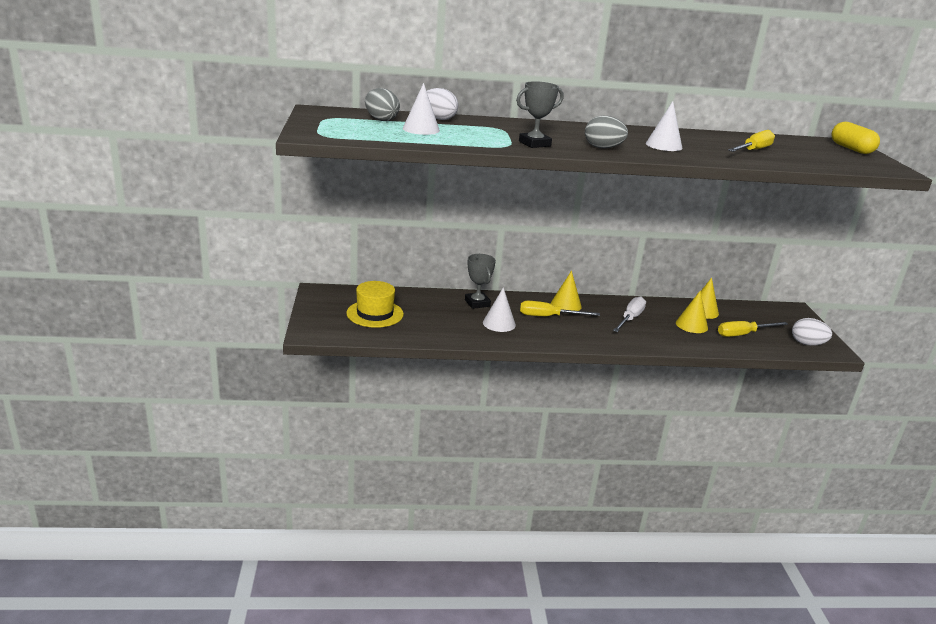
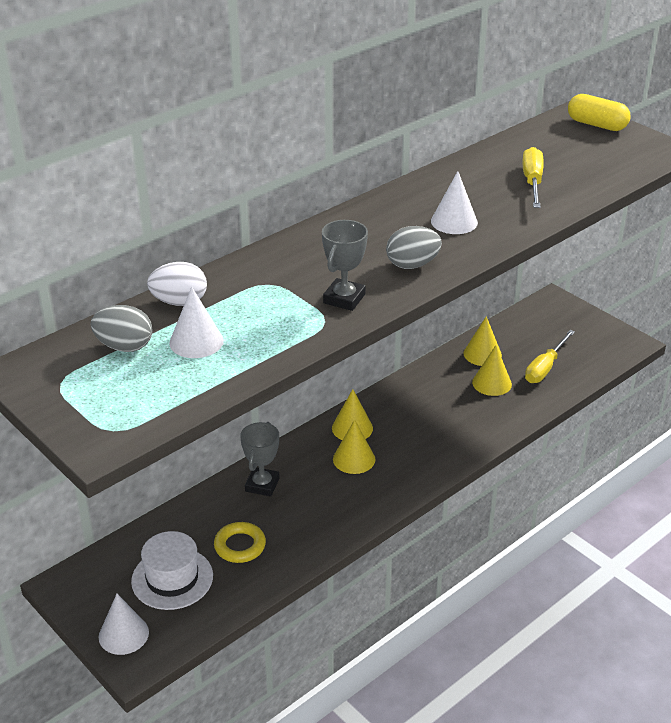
camera: 35 degrees left, 10 degrees up
(375, 314) = (172, 578): yellow hat -> white hat
(429, 319) = (240, 546): none -> yellow ring
(477, 303) = (262, 485): grey trophy -> grey trophy turned 75 degrees clockwise
(499, 323) = (317, 503): white cone -> white cone (123, 634)
(548, 317) = (354, 459): yellow screwdriver -> yellow cone
(630, 318) = (431, 410): white screwdriver -> none
(807, 344) = (605, 347): white egg -> none

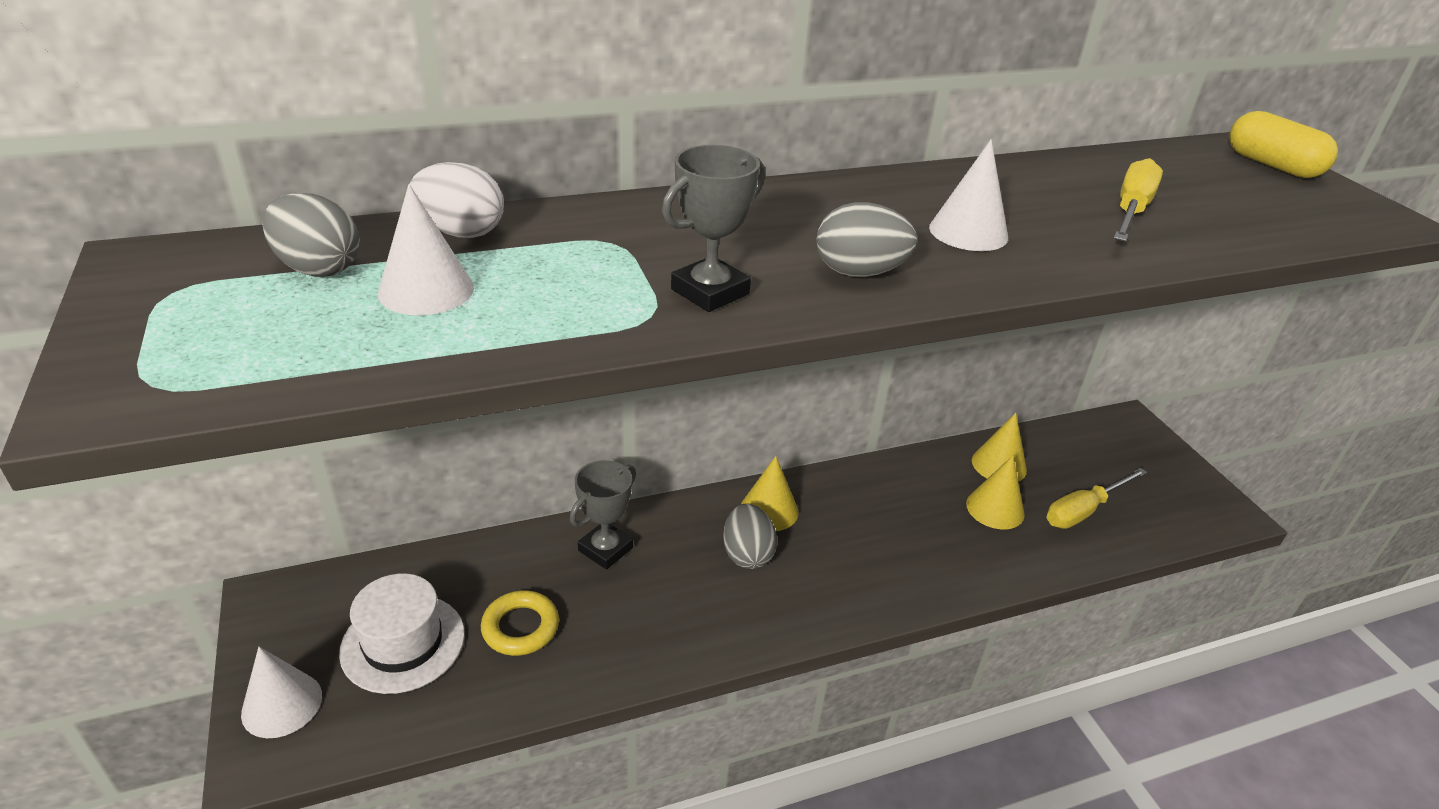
camera: 20 degrees right, 0 degrees up
(354, 459) = (747, 554): yellow cone -> grey egg

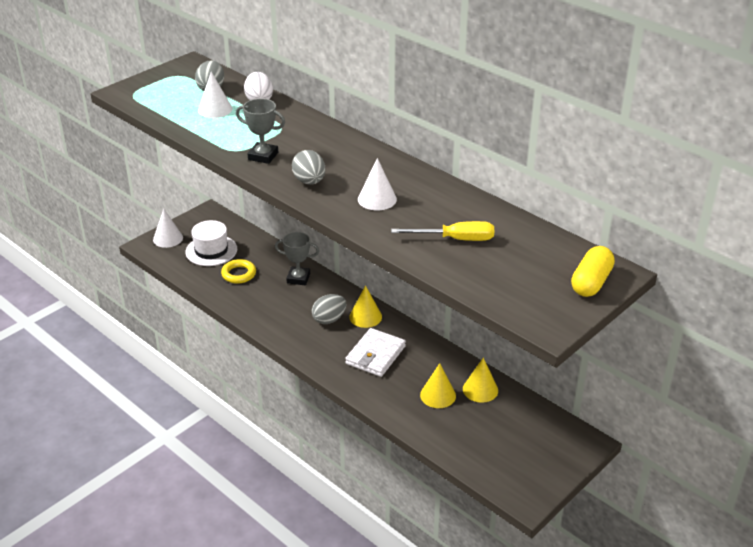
camera: 65 degrees right, 0 degrees up
(871, 536) = (375, 355): none -> white wallet
(1083, 510) = (468, 431): yellow screwdriver -> none

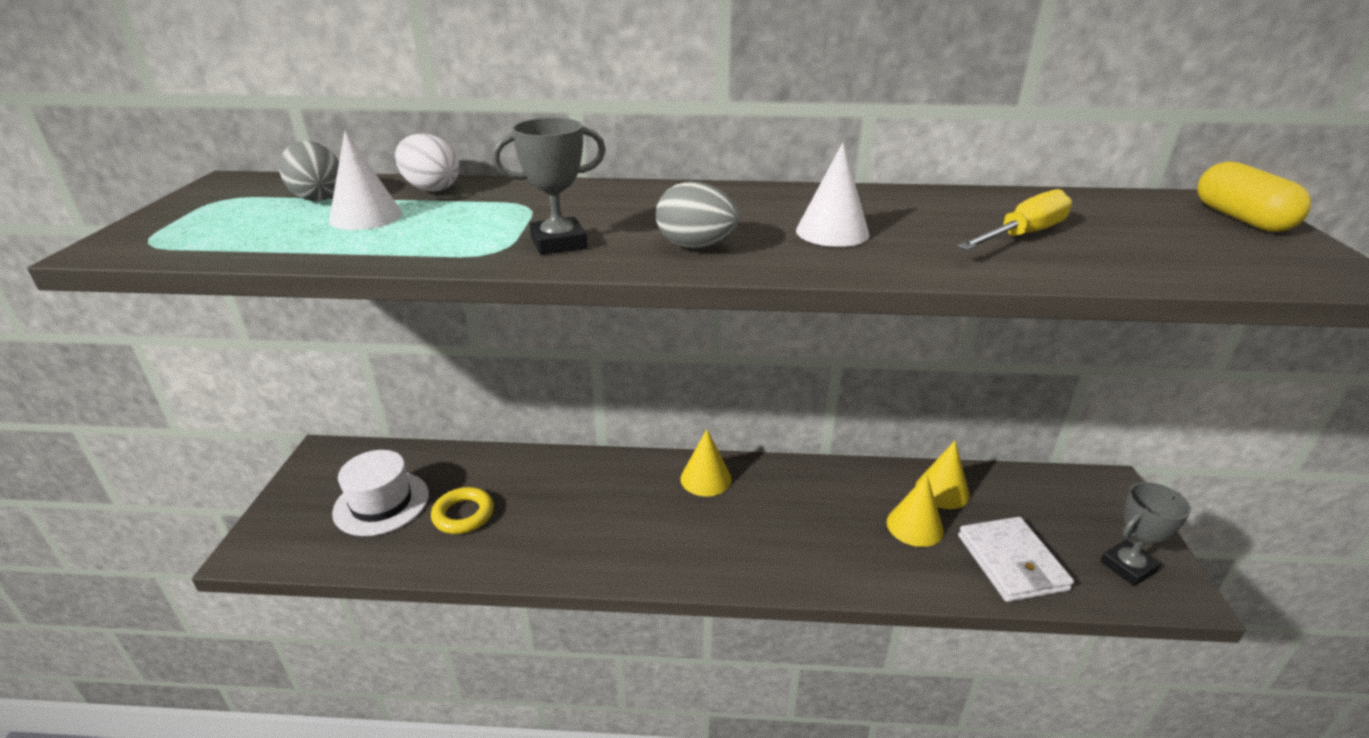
camera: 40 degrees left, 5 degrees down
(168, 238) = (284, 521): white cone -> none
(298, 278) = (559, 476): grey trophy -> grey trophy (1128, 567)
(329, 319) = (666, 507): grey egg -> none
(375, 355) = (781, 520): white wallet -> white wallet (1011, 562)

